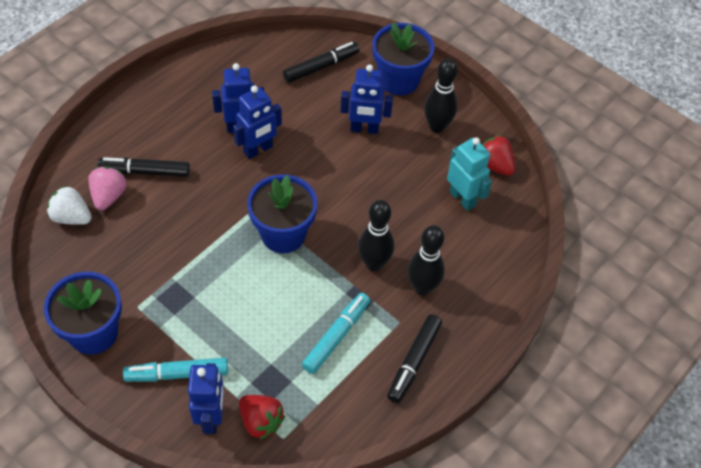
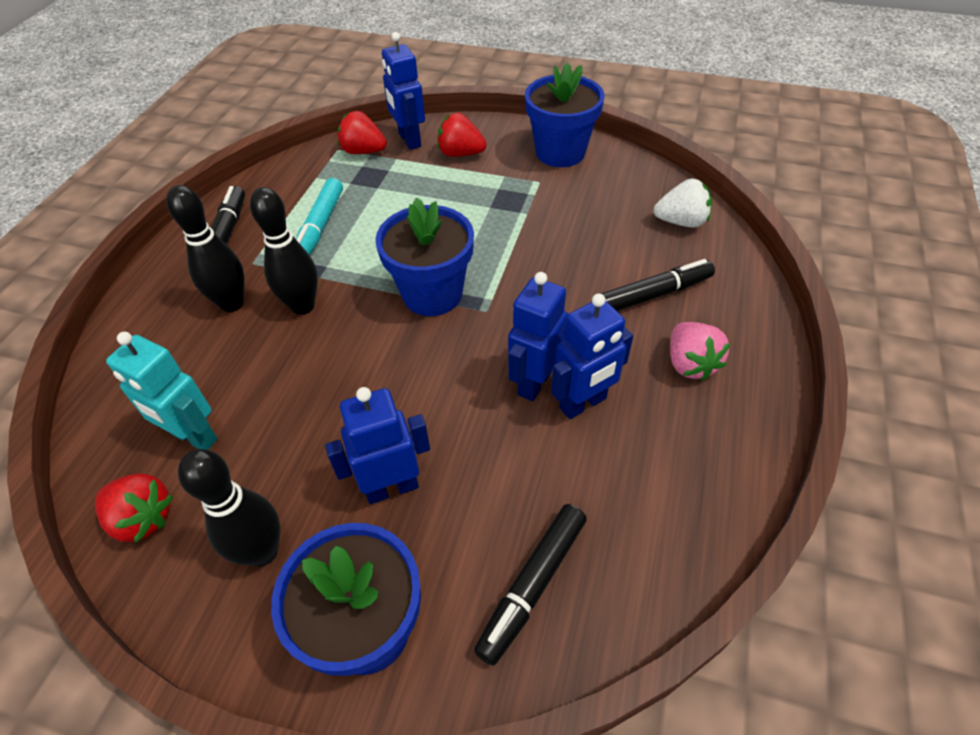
camera: 160 degrees right, 5 degrees down
(109, 196) = (665, 254): pink strawberry -> pink strawberry (690, 364)
(177, 374) = (460, 154): turquoise marker -> red strawberry

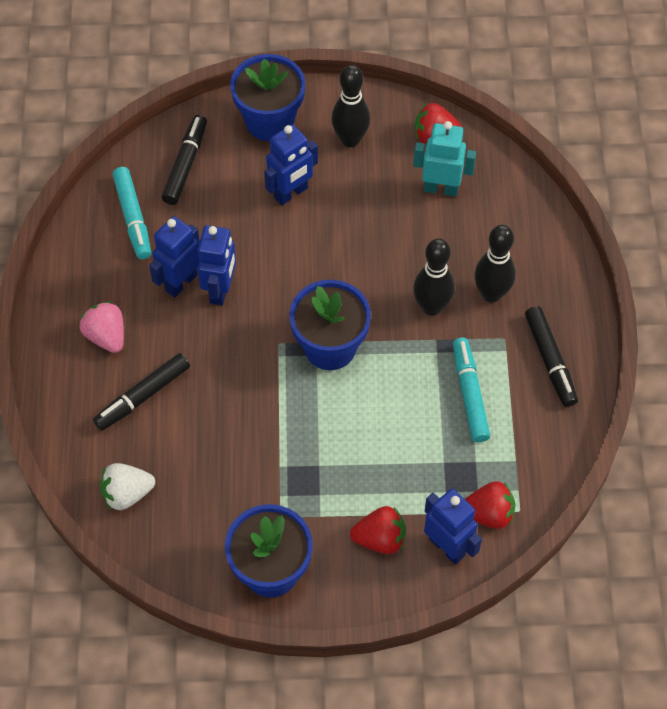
camera: 160 degrees right, 10 degrees up
(634, 514) = (133, 218): none -> turquoise marker

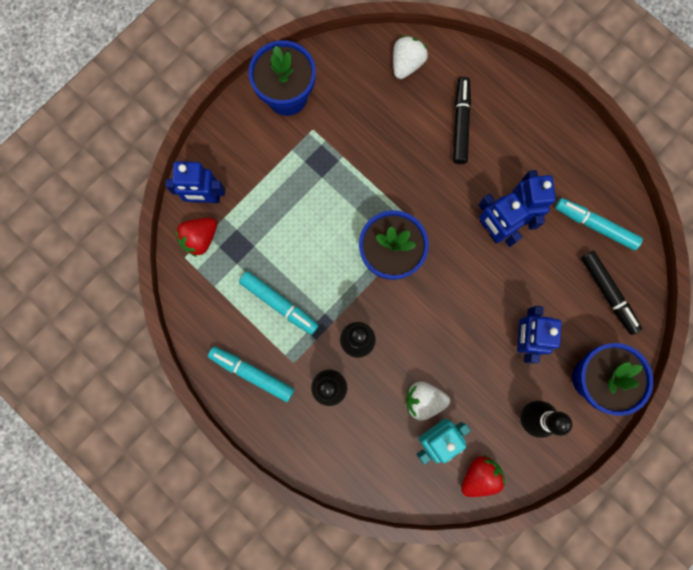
camera: 135 degrees right, 20 degrees up
(106, 336) = (521, 138): pink strawberry -> none
(380, 539) = (246, 167): red strawberry -> none
(422, 219) = (423, 400): none -> white strawberry
(550, 360) = (252, 373): black marker -> turquoise marker

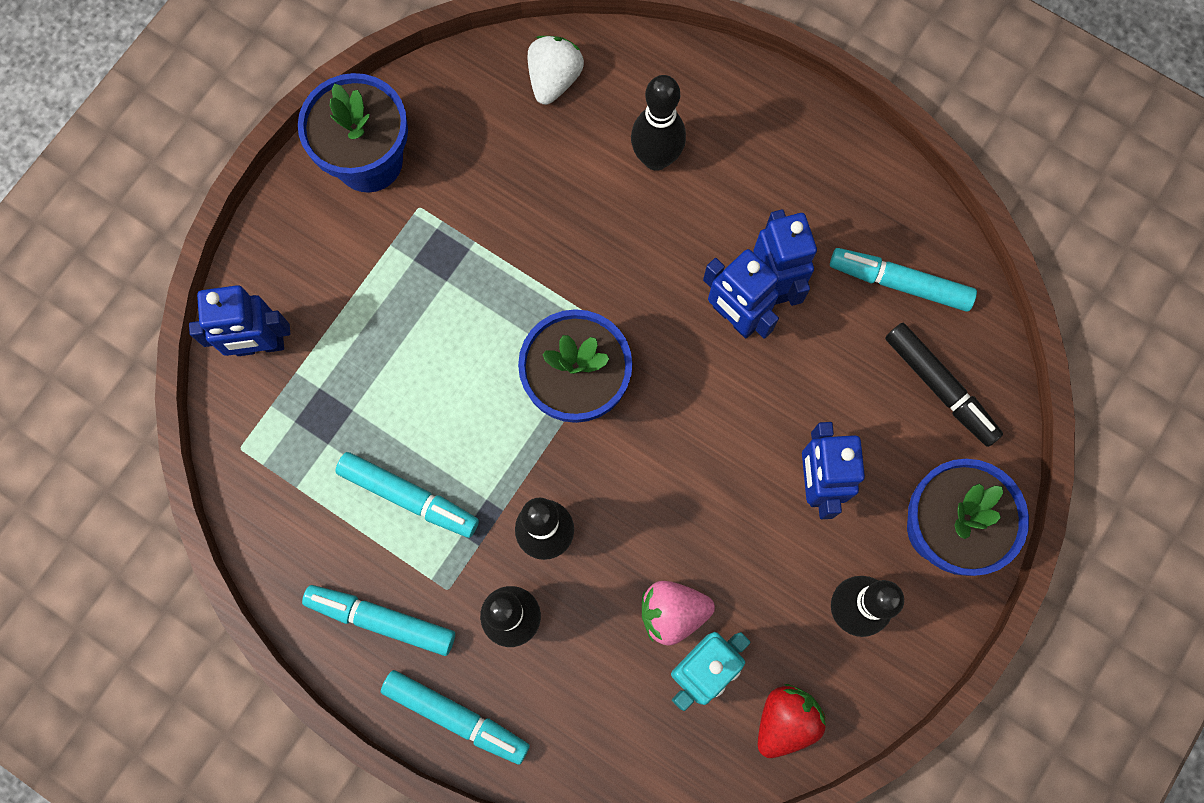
camera: 10 degrees left, 5 degrees down
(200, 238) = (261, 413): red strawberry -> none
(287, 438) = (456, 717): none -> turquoise marker
(423, 400) = (672, 613): white strawberry -> pink strawberry
(460, 123) = (656, 158): black marker -> black bowling pin

